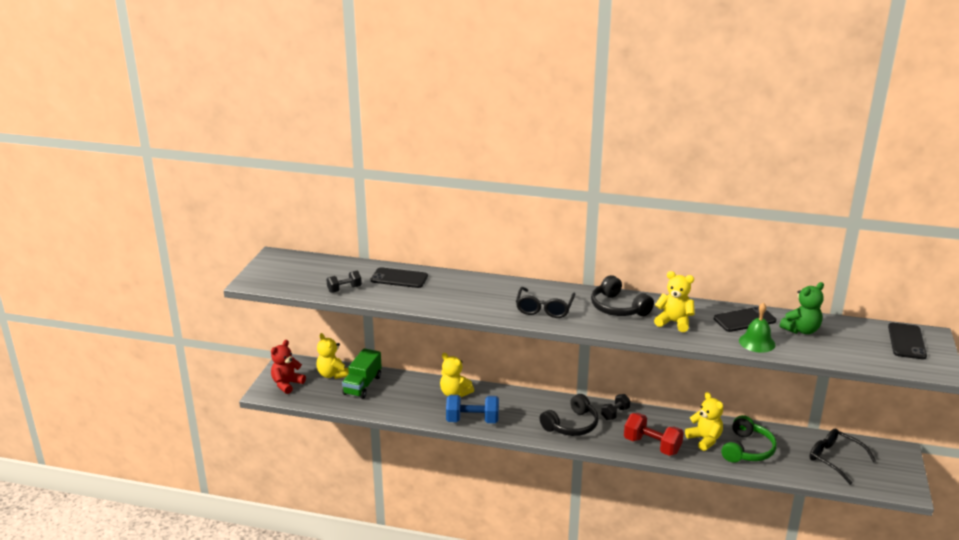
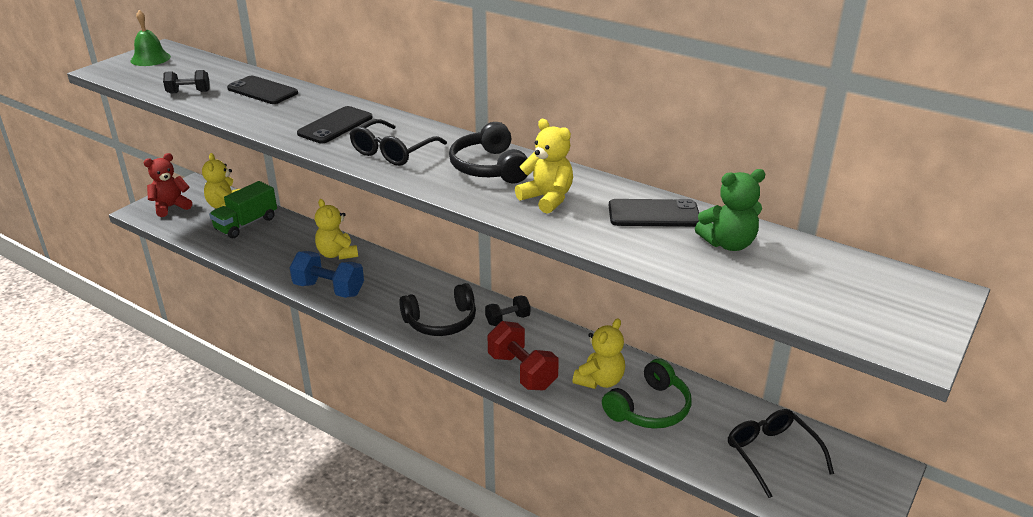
camera: 20 degrees right, 5 degrees up
(704, 439) = (600, 380): yellow teddy bear -> yellow teddy bear turned 45 degrees clockwise
(757, 342) = (642, 247): green bell -> green bell (150, 58)
(906, 341) = (892, 293): black phone -> black phone (335, 125)

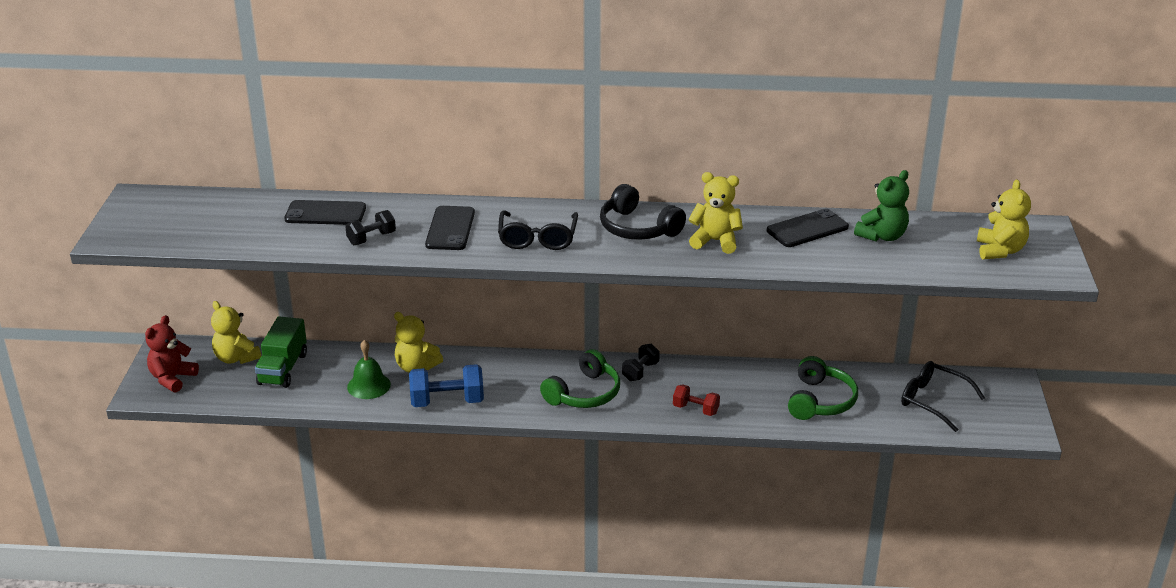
camera: 30 degrees left, 0 degrees up
(150, 58) = (143, 211): green bell -> green bell (369, 385)
(189, 92) = (249, 236): black dumbbell -> black dumbbell (371, 238)
(441, 321) = (584, 393): black headphones -> green headphones
(522, 371) = (695, 409): red dumbbell -> red dumbbell, size x0.60
(600, 380) = (763, 394): yellow teddy bear -> yellow teddy bear (999, 251)

